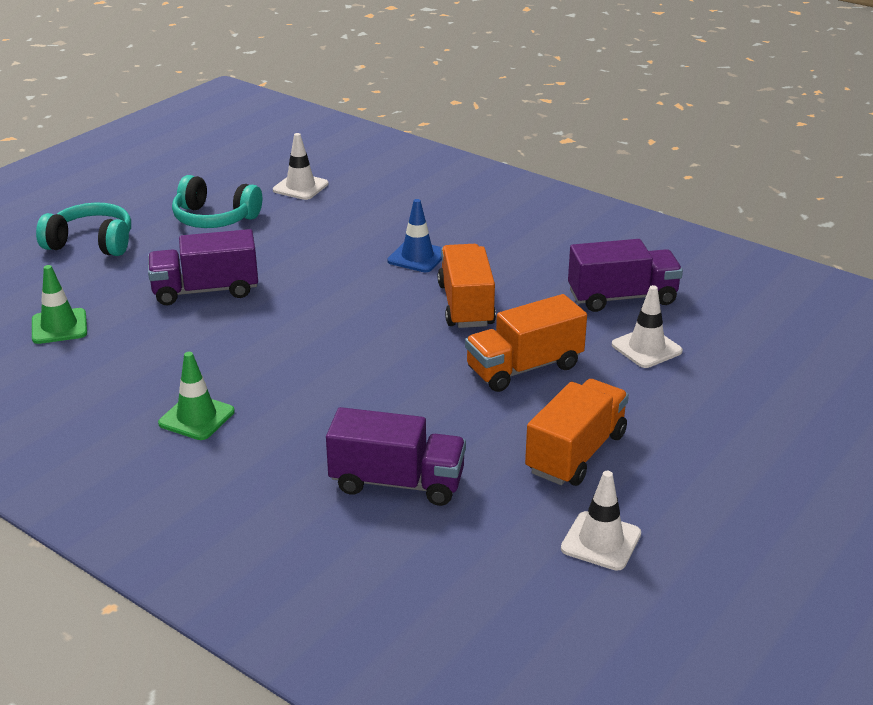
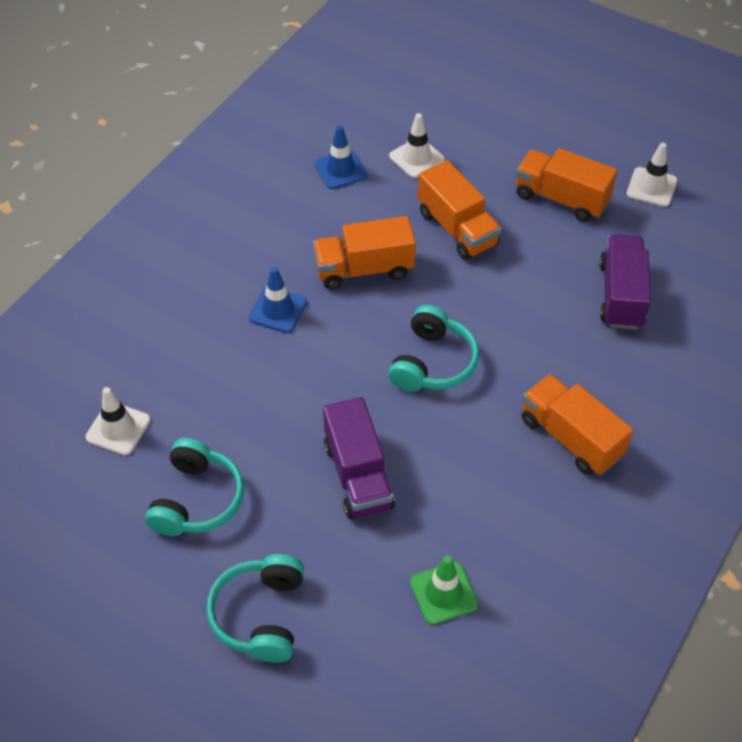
camera: 95 degrees left, 20 degrees up
(196, 417) = (571, 438): green traffic cone -> orange truck
(326, 338) = (433, 363): none -> turquoise headphones
(622, 297) = (340, 170): purple truck -> blue traffic cone

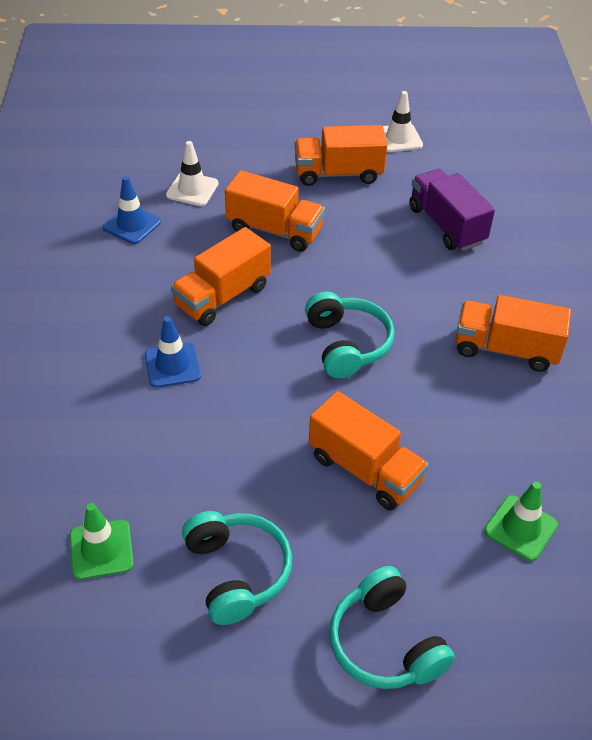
camera: 35 degrees left, 5 degrees down
(118, 428) = (101, 549): white traffic cone -> green traffic cone
(358, 475) = (364, 469): purple truck -> orange truck

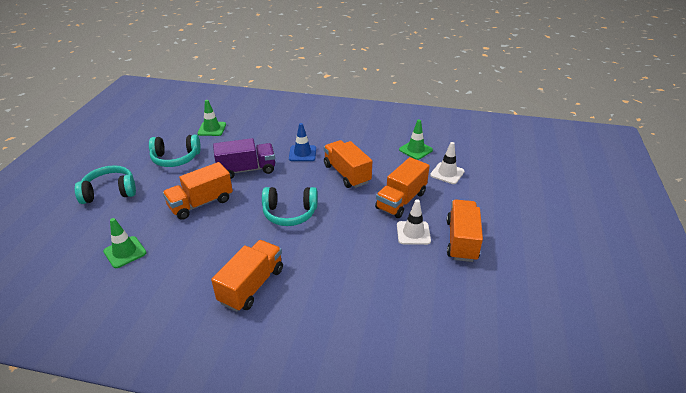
camera: 105 degrees right, 10 degrees down
(132, 225) = (415, 150): blue traffic cone -> green traffic cone
(398, 138) = (511, 286): white traffic cone -> white traffic cone (413, 233)
(446, 225) = (390, 288): purple truck -> purple truck (246, 170)

